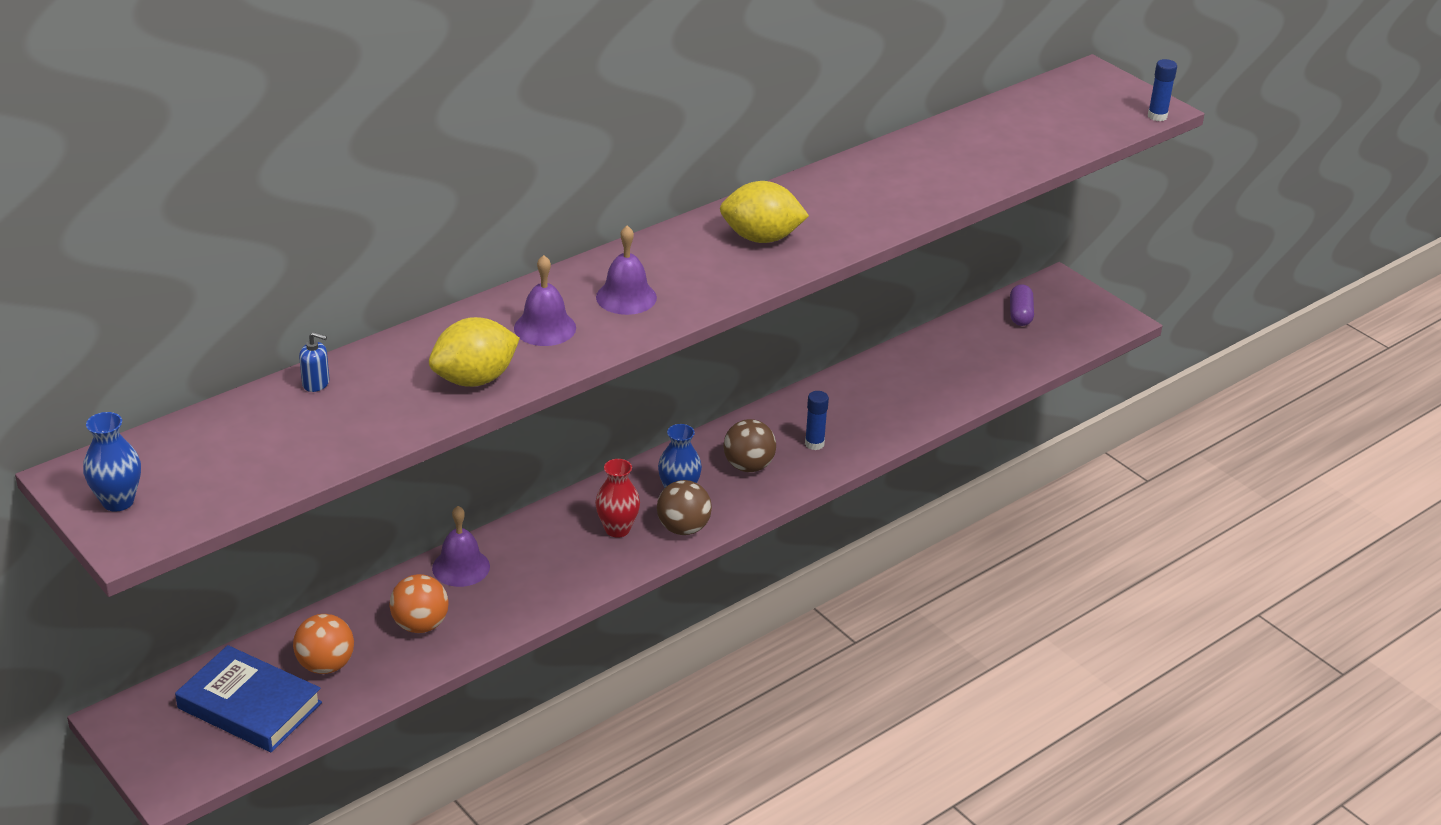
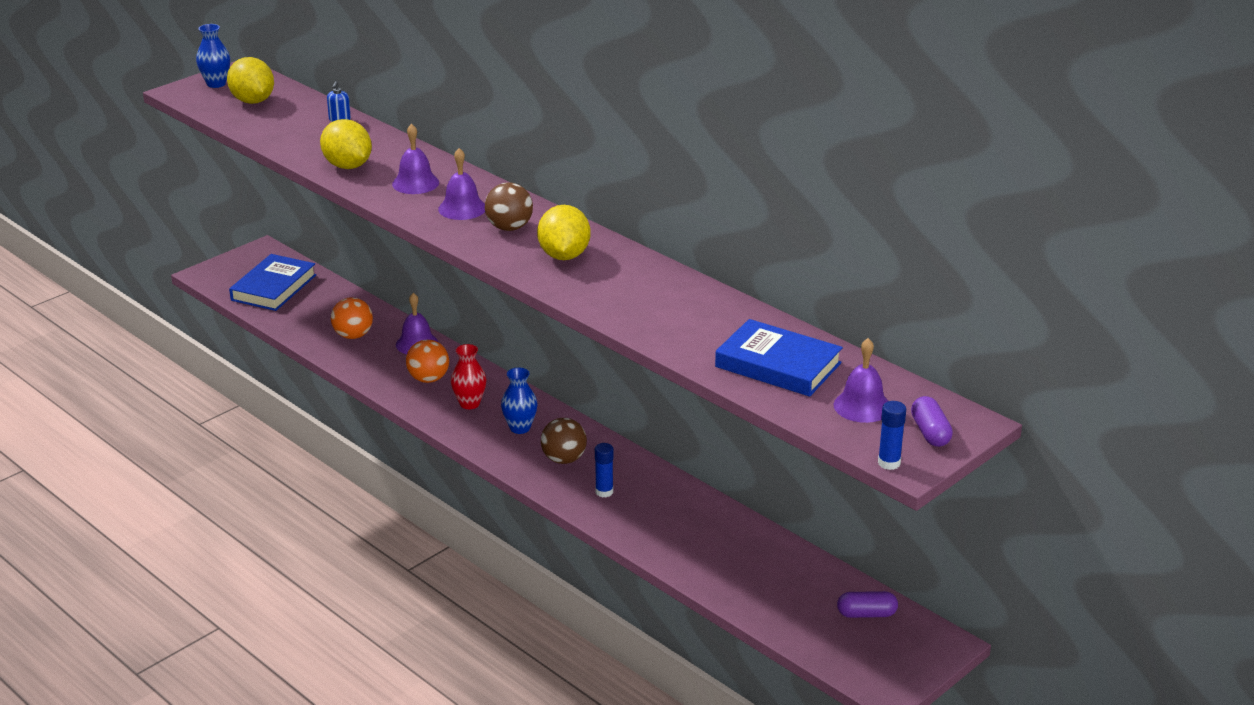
camera: 85 degrees right, 5 degrees down
(208, 463) = (253, 101): none -> yellow lemon
(326, 665) = (311, 307): orange ball -> orange ball (428, 379)
(683, 528) = (475, 433): brown ball -> brown ball (509, 228)
(998, 144) = (778, 365): none -> blue book
(1068, 115) = (862, 406): none -> purple bell
(1109, 92) = (930, 433): none -> purple capsule

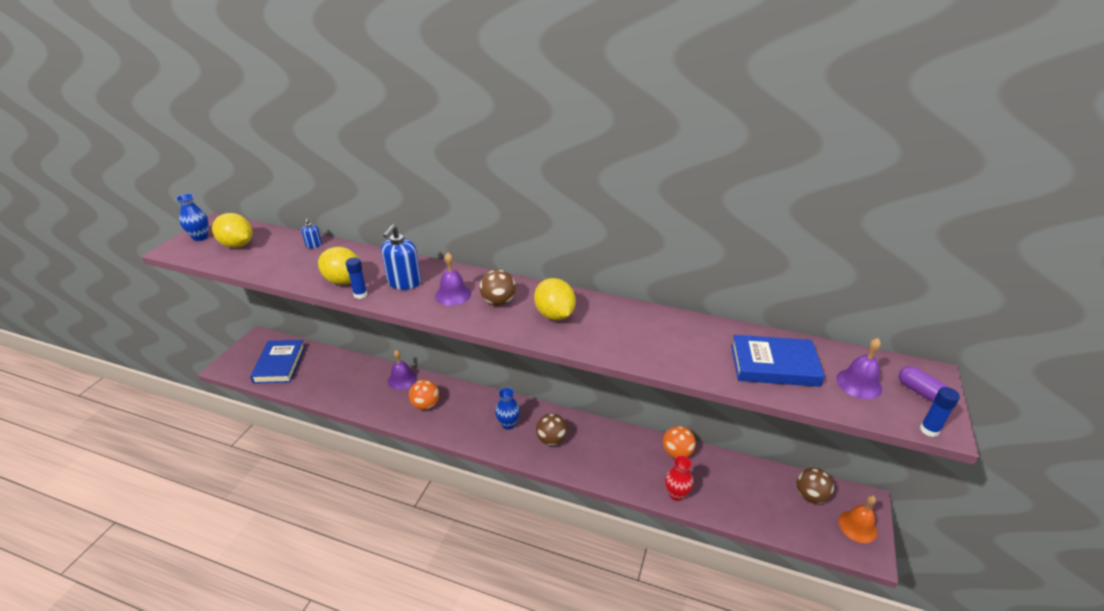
camera: 25 degrees left, 5 degrees up
(353, 335) = (355, 386): orange ball -> orange ball (677, 452)
(415, 183) = (404, 282): purple bell -> blue soap dispenser
(469, 403) = (464, 415): red vase -> red vase (676, 494)
(604, 492) = (593, 457): blue glue stick -> blue glue stick (360, 295)
(866, 614) = (810, 496): purple capsule -> brown ball
(899, 661) = (857, 526): none -> orange bell

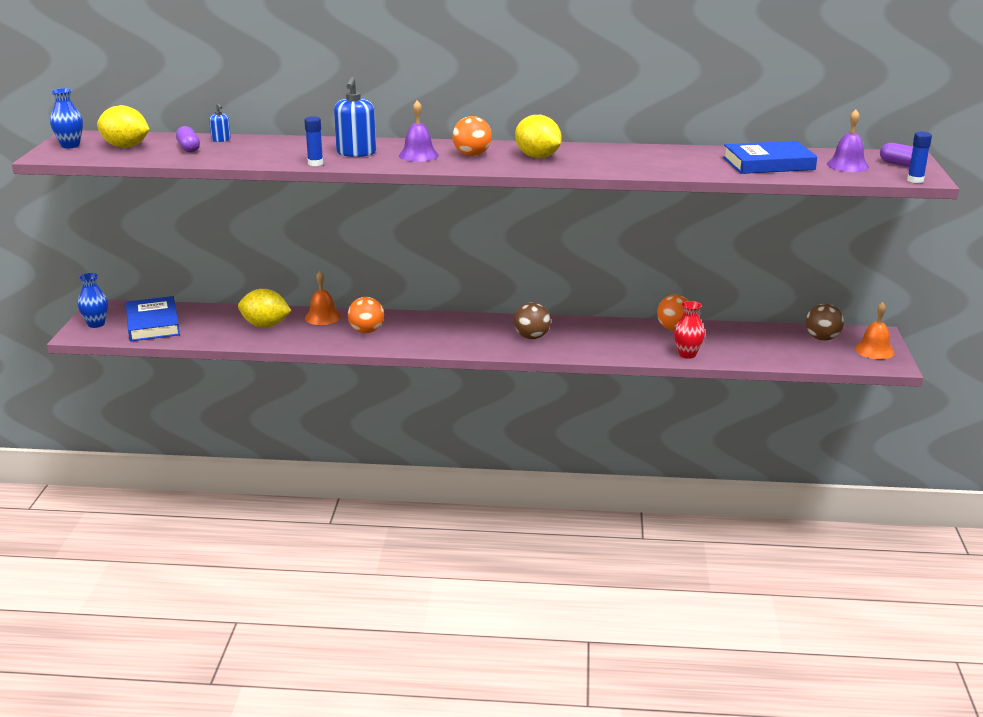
camera: 15 degrees left, 10 degrees down
(281, 254) = (188, 148): none -> purple capsule
(343, 281) = (285, 157): yellow lemon -> yellow lemon (265, 325)
(402, 379) = (323, 317): purple bell -> orange bell
(498, 302) = (472, 155): brown ball -> orange ball
(508, 424) = (475, 333): blue vase -> blue vase (96, 324)

